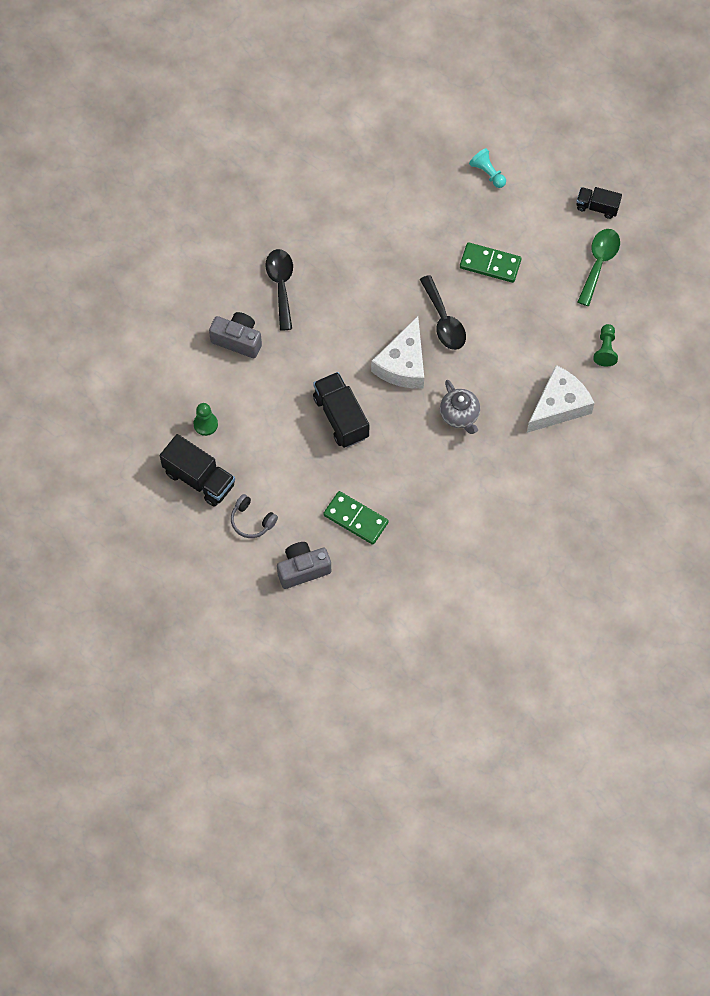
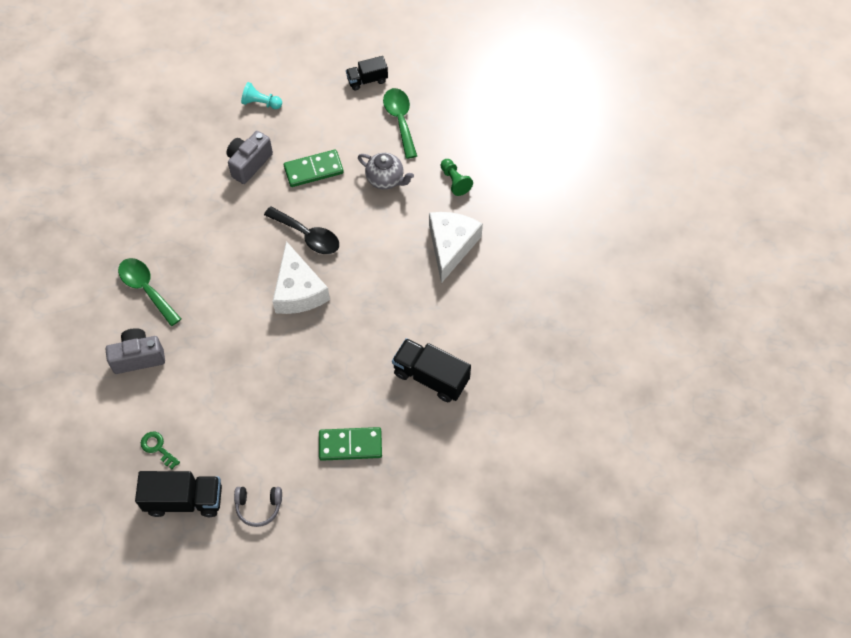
camera: 35 degrees left, 5 degrees down
(205, 424) = (157, 448): green pawn -> green key
(281, 285) = (146, 289): black spoon -> green spoon
(303, 569) = (335, 520): grey camera -> grey camera (249, 163)
(341, 417) = (276, 366): black truck -> black truck (431, 377)
(460, 416) = (376, 303): grey teapot -> grey teapot (386, 179)

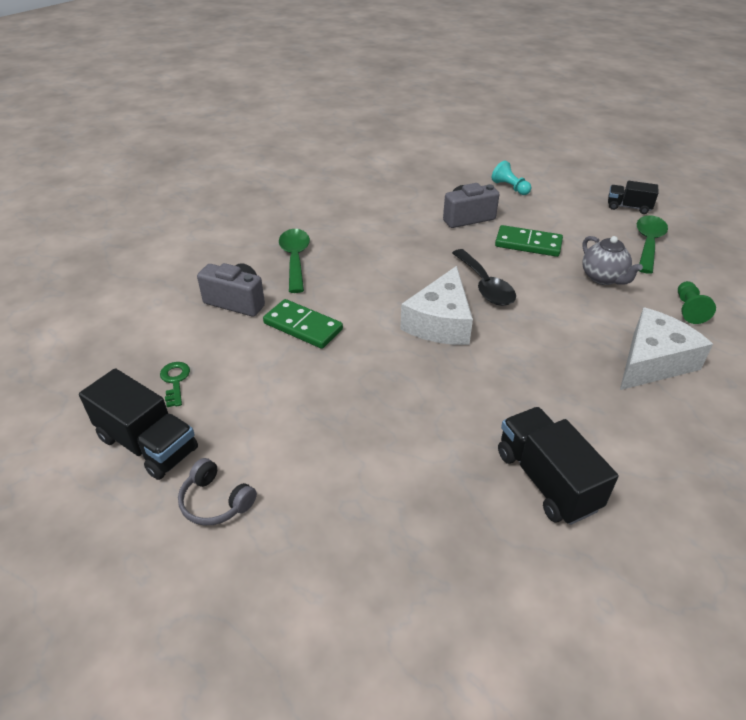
camera: 35 degrees right, 20 degrees down
(350, 445) = (383, 498): green domino -> green domino (303, 326)

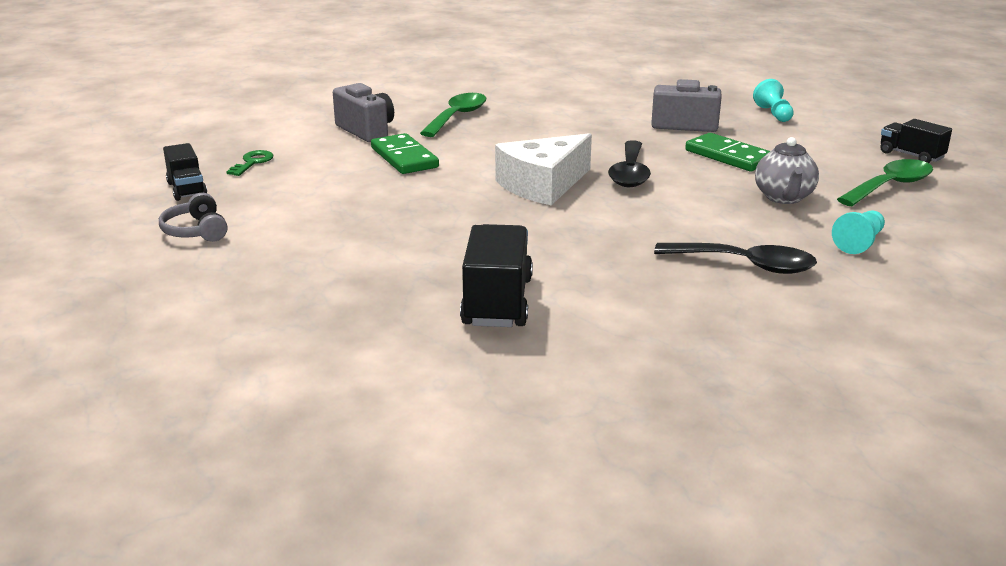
camera: 30 degrees right, 15 degrees down
(148, 444) = (187, 189): black truck -> black truck, size x0.61
(653, 362) = (746, 265): white cheese -> black spoon
(689, 309) = (859, 243): green pawn -> turquoise pawn

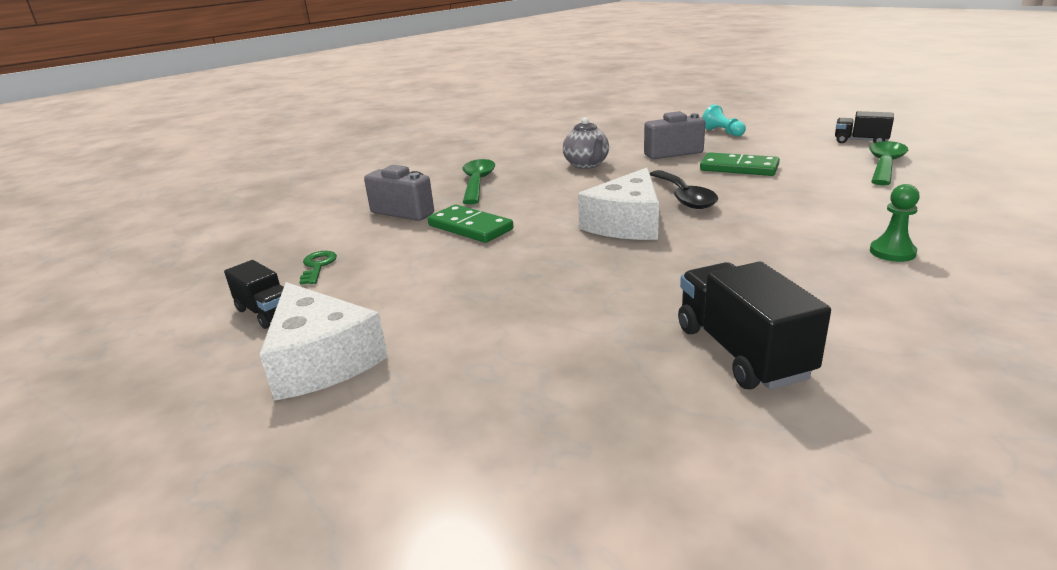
camera: 20 degrees left, 0 degrees up
(196, 231) = (321, 360): grey headphones -> white cheese
(746, 265) = (892, 252): black spoon -> green pawn
(784, 198) = (828, 190): grey teapot -> grey teapot (586, 165)
(859, 243) = (939, 211): turquoise pawn -> none

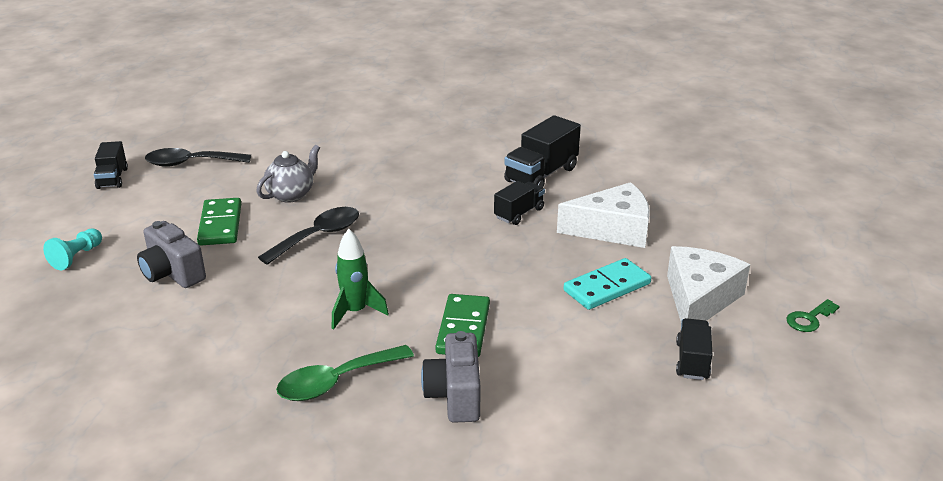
camera: 125 degrees left, 5 degrees up
(318, 266) = (610, 382): green key -> green key (809, 319)
(426, 308) = (607, 287): none -> turquoise domino
(547, 196) = (355, 312): none -> green rocket
(586, 165) = (238, 319): grey teapot -> grey teapot (291, 194)
(626, 223) = (397, 249): white cheese -> white cheese (612, 229)
(637, 301) = (519, 213): none -> black truck
(884, 165) = (191, 163): green spoon -> black spoon
(892, 252) = (382, 149): green pawn -> none

